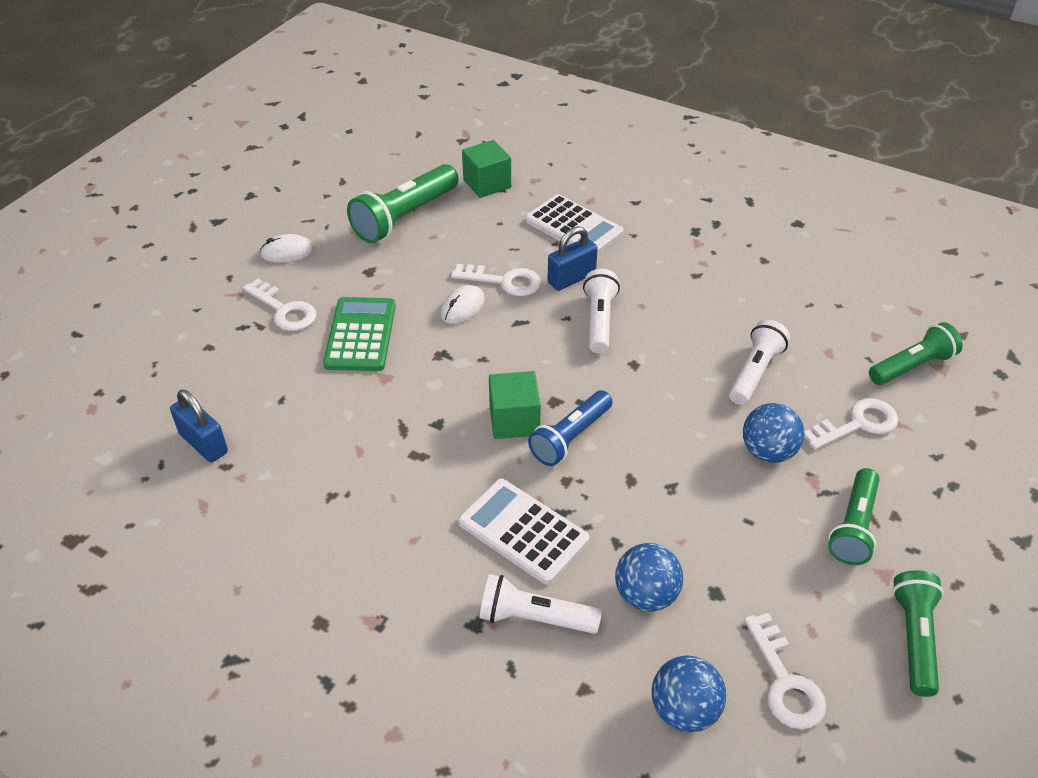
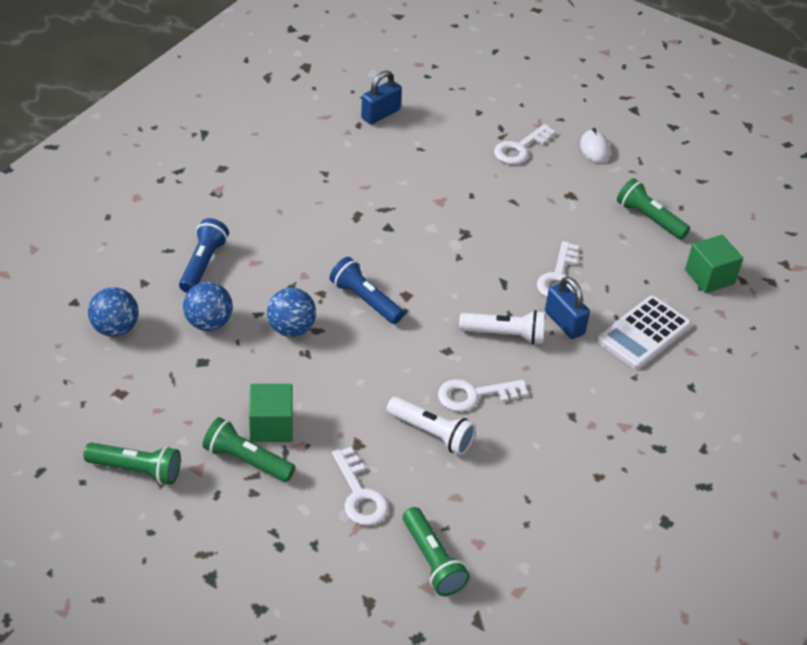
camera: 90 degrees right, 0 degrees up
(361, 335) = (489, 189): green calculator -> none
(404, 217) = (649, 218): green flashlight -> green flashlight, size x0.67
(462, 307) = (523, 249): white mouse -> none
(514, 420) = (387, 269): green cube -> green cube (271, 426)
(523, 531) = (277, 265): white calculator -> none
(534, 617) = (203, 264): white flashlight -> blue flashlight
(768, 452) = (334, 422): blue ball -> blue ball (291, 329)
(785, 682) = (121, 385): white key -> white key (474, 395)

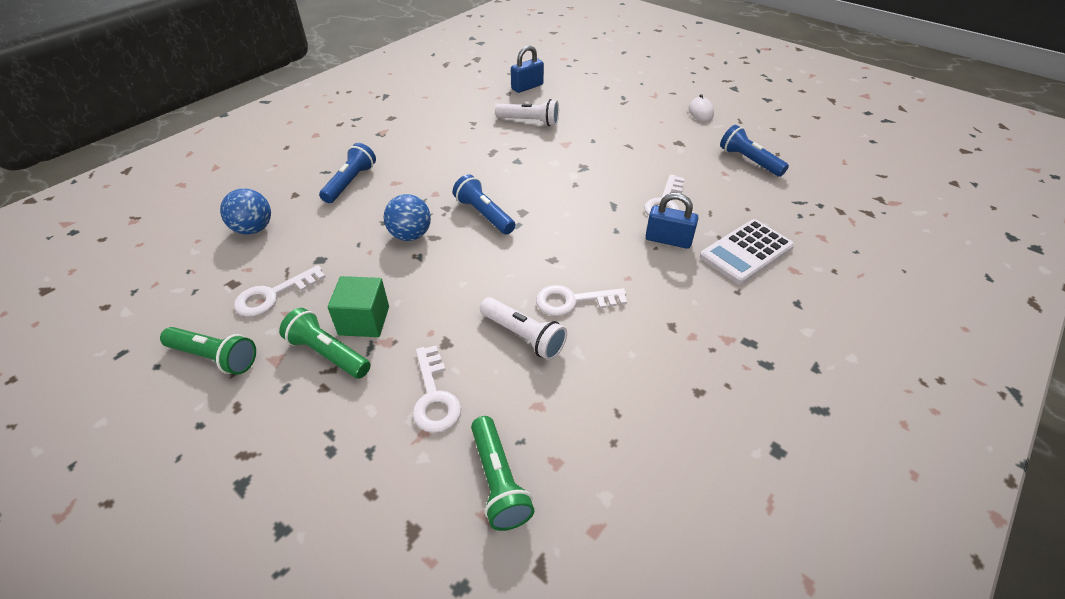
camera: 10 degrees right, 0 degrees up
(209, 323) = (338, 228): blue ball -> none
(505, 335) = (610, 248): white flashlight -> white flashlight (529, 121)
(520, 148) = (637, 110): white key -> white key (273, 295)
(564, 323) = (668, 240): blue padlock -> blue padlock turned 45 degrees counterclockwise
(649, 218) = (749, 161): green flashlight -> blue flashlight
(709, 277) = (808, 207): green cube -> none

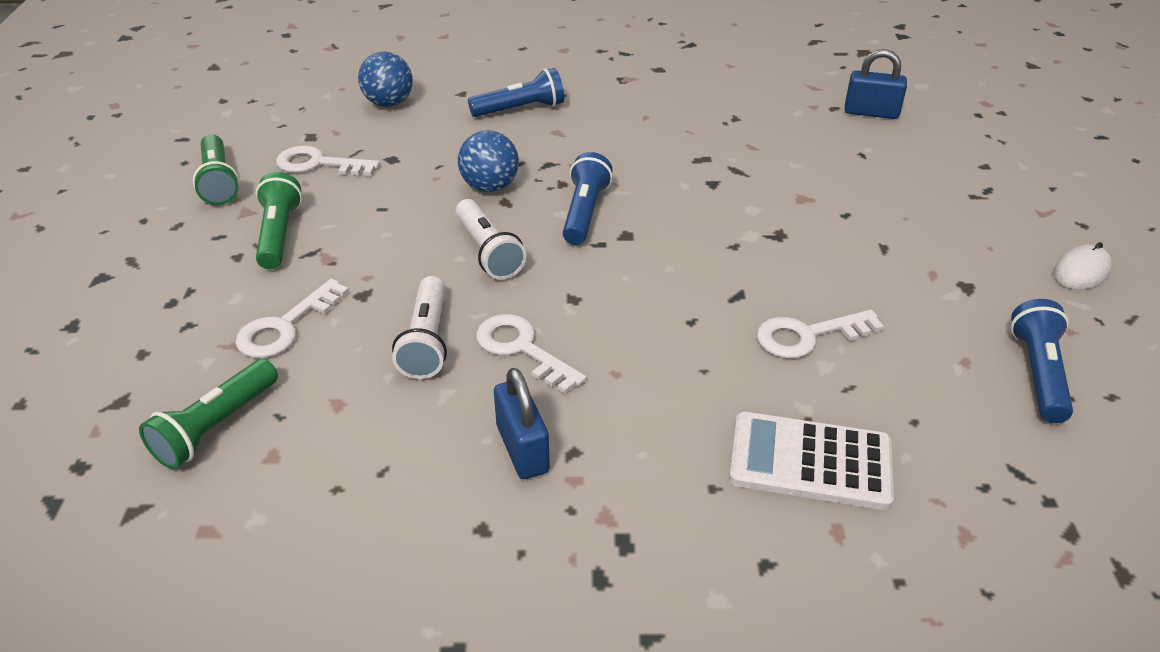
camera: 50 degrees right, 5 degrees down
(364, 320) = (340, 229): green cube -> none
(529, 121) = (803, 151): white flashlight -> white flashlight (488, 252)
(668, 240) = (734, 374): blue padlock -> blue padlock (522, 449)

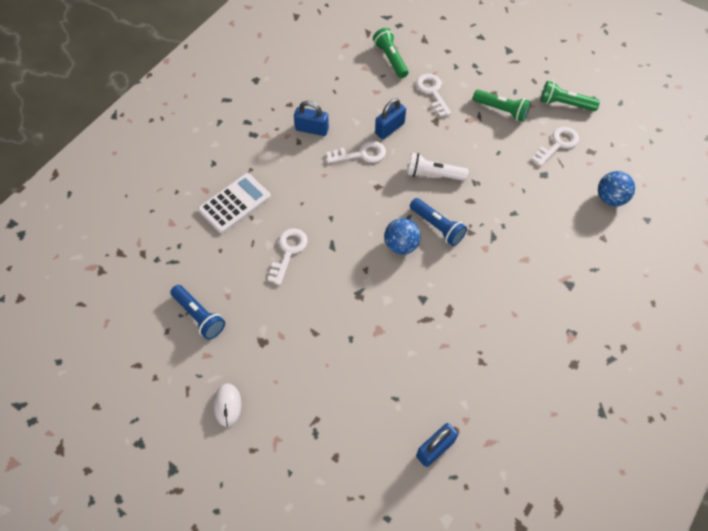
camera: 125 degrees right, 20 degrees up
(426, 341) = (389, 128): white flashlight -> blue padlock
(490, 187) = (488, 201): blue ball -> blue ball (401, 245)
(520, 109) = (563, 256): blue flashlight -> none

